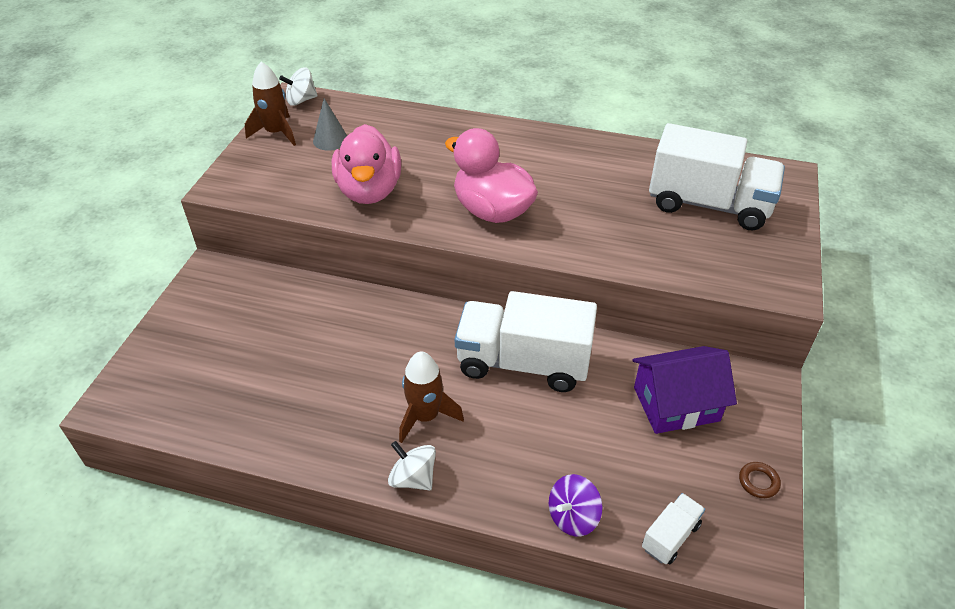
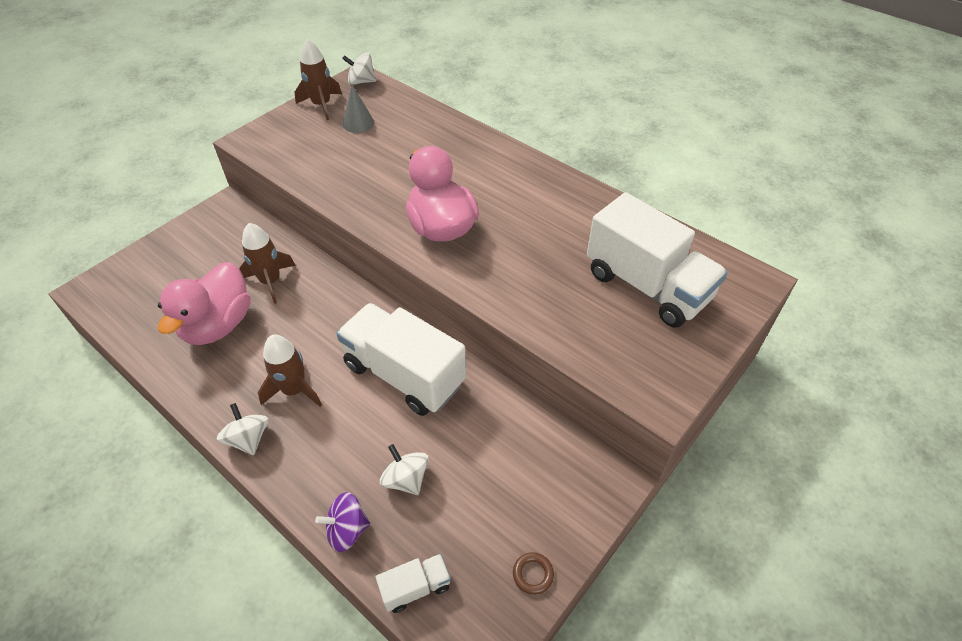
camera: 25 degrees right, 5 degrees up
(320, 326) = (270, 281): none -> brown rocket
(369, 191) = (355, 177): pink duck -> pink duck (218, 325)
(593, 451) = (406, 479): none -> white spinning top
(676, 404) = (510, 466): purple house -> none

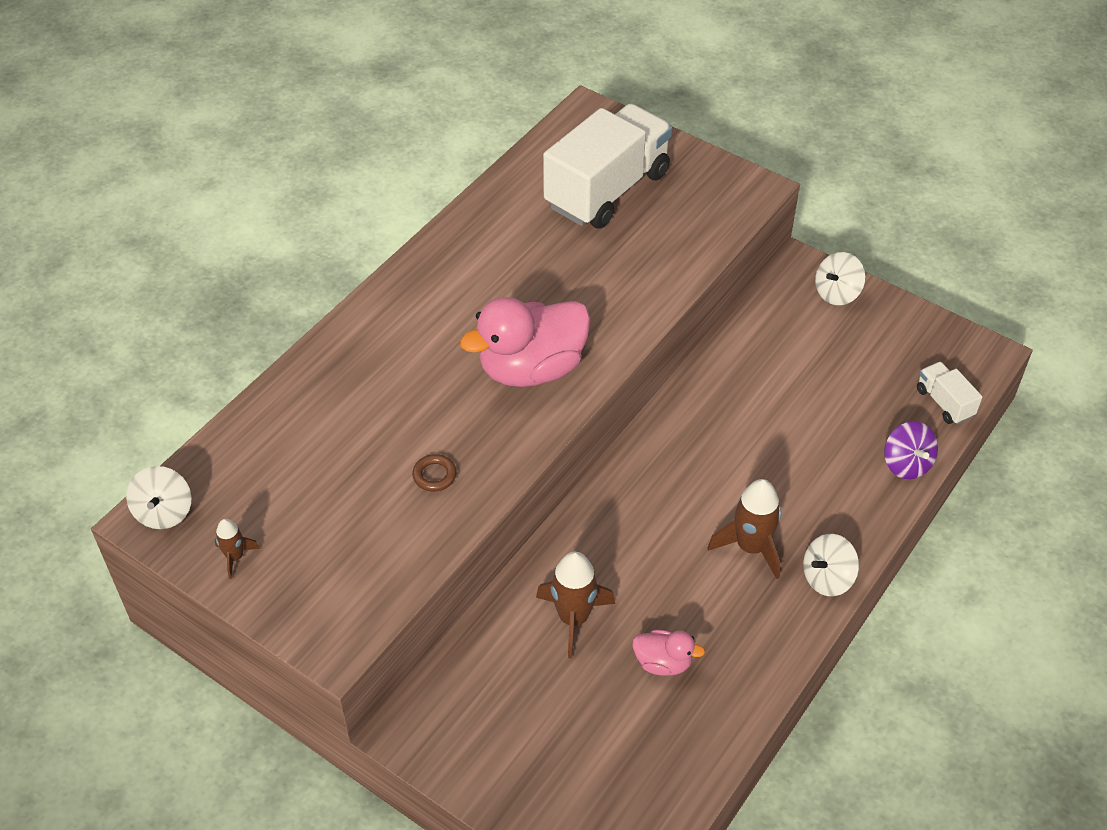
camera: 95 degrees left, 0 degrees up
(218, 325) = (663, 662): pink duck -> pink duck, size x0.48
(321, 105) = (235, 557): brown rocket -> brown rocket, size x0.54
(358, 123) = (291, 496): grey cone -> none
(404, 374) = (707, 442): white truck -> none
(406, 479) = (838, 423): white spinning top -> white spinning top (837, 293)
(533, 574) = (906, 321): brown ring -> brown ring (434, 475)

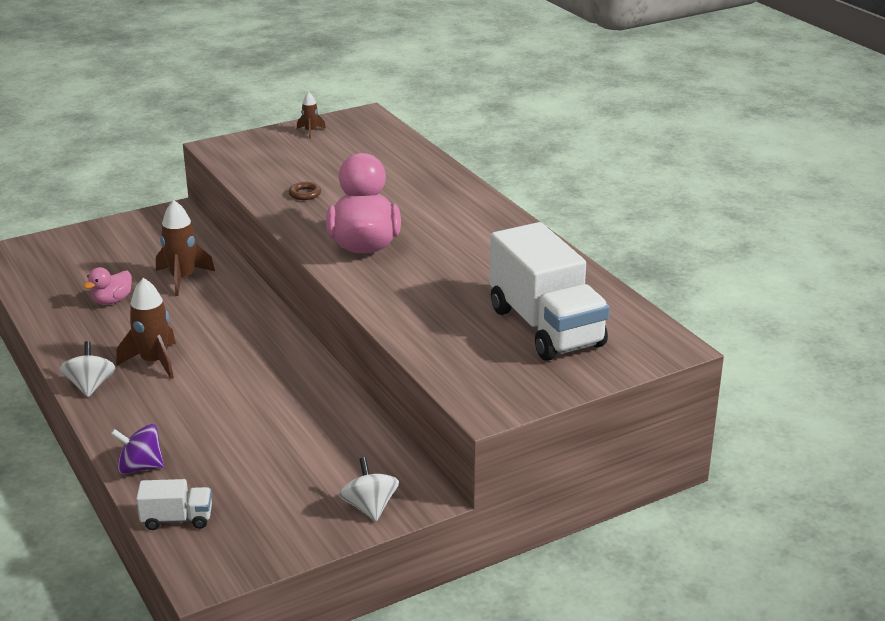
camera: 115 degrees right, 20 degrees down
(164, 512) = (366, 119): white spinning top -> none

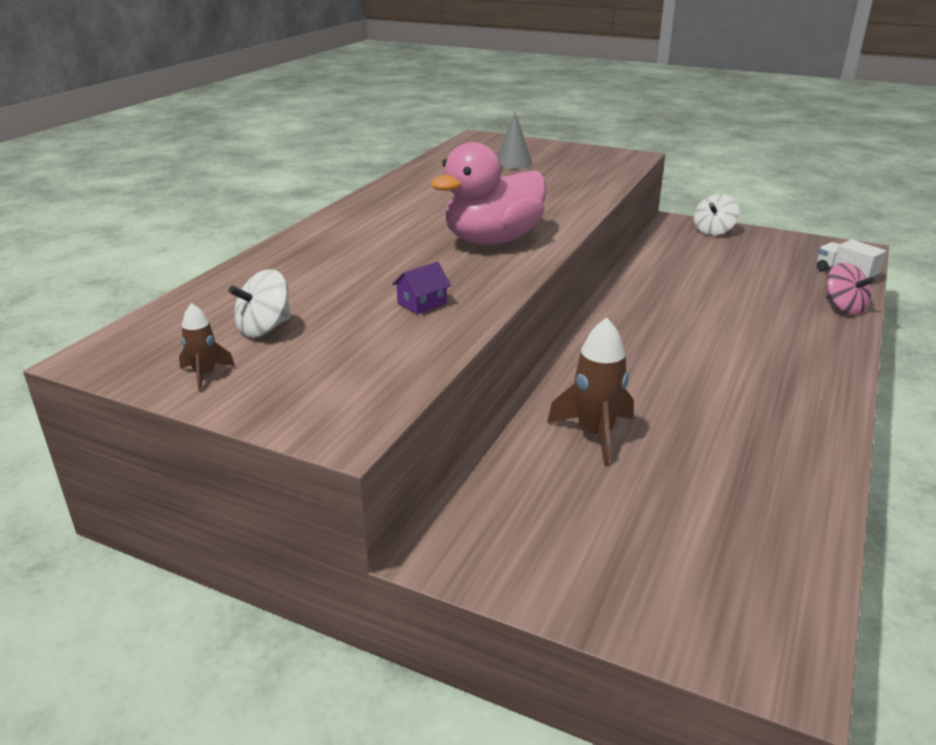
camera: 125 degrees left, 0 degrees up
(90, 386) = (831, 380): white spinning top -> white spinning top (264, 328)
(112, 301) = (710, 457): pink duck -> none
(140, 467) = (843, 308): purple spinning top -> pink spinning top
(154, 362) = (743, 368): brown rocket -> none
(305, 194) = (422, 303): brown ring -> purple house
(546, 327) = (513, 163): white truck -> grey cone

